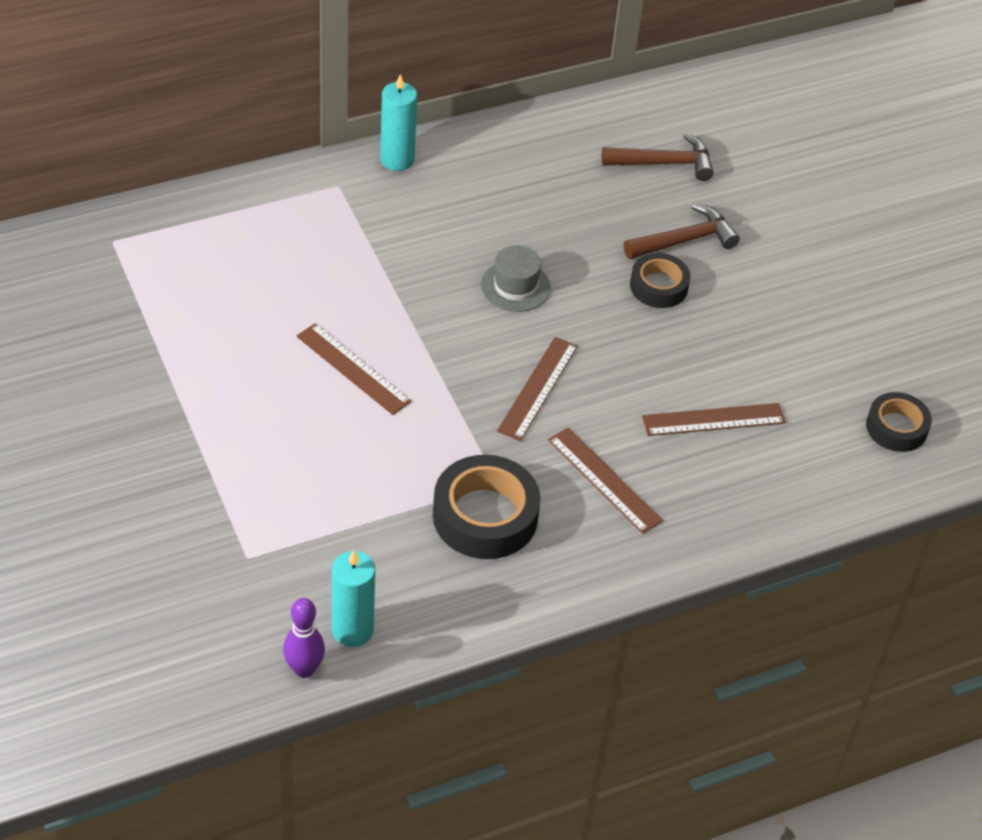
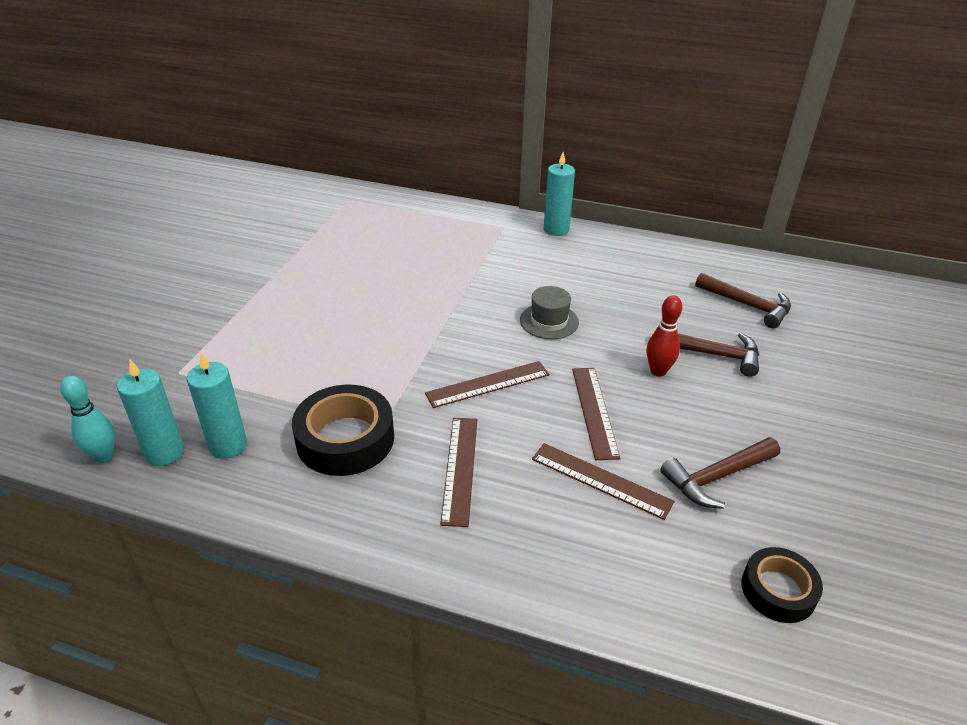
camera: 45 degrees right, 10 degrees down
(304, 669) = (103, 456): purple bowling pin -> turquoise bowling pin
(353, 369) = (384, 312): brown ruler -> brown ruler (594, 411)
(396, 587) = (228, 445): none -> turquoise candle
(658, 286) = (658, 371): black tape -> red bowling pin
(788, 363) = (717, 477): none -> brown hammer

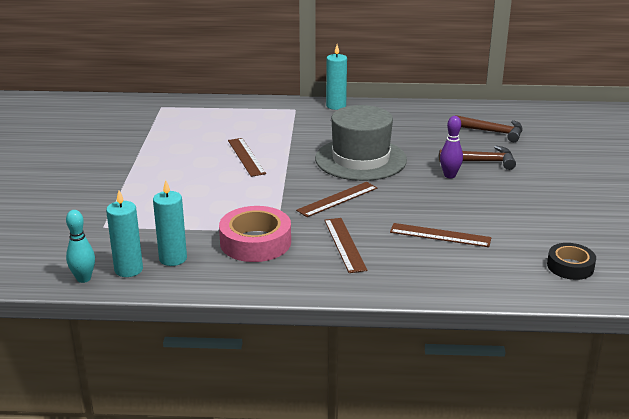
camera: 15 degrees left, 10 degrees down
(345, 439) = (255, 242): black tape -> pink tape
(549, 321) = (360, 159): grey hat -> grey hat, size x2.08
(594, 411) = (418, 202): brown ruler -> brown ruler (246, 157)
(658, 371) = (449, 175): red bowling pin -> purple bowling pin
(717, 477) = (512, 222): brown hammer -> none

